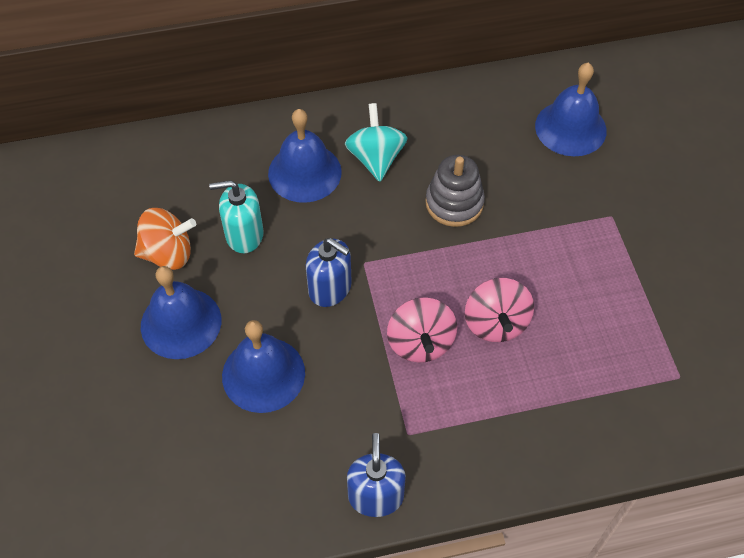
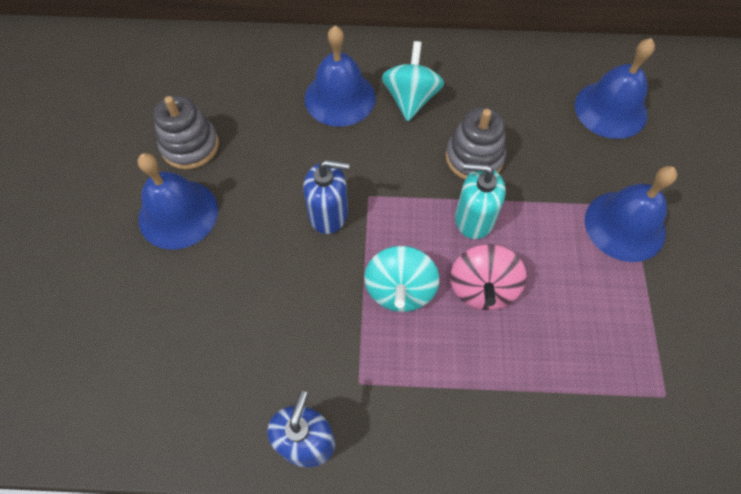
camera: 15 degrees right, 5 degrees up
(168, 253) = (190, 146): orange spinning top -> grey stacking toy
(244, 235) = (265, 143): turquoise soap dispenser -> turquoise soap dispenser (474, 218)
(263, 374) = (237, 283): blue bell -> blue bell (625, 225)
(330, 288) = (328, 213): blue soap dispenser -> blue soap dispenser turned 45 degrees counterclockwise
(420, 343) = (400, 290): pink spinning top -> turquoise spinning top

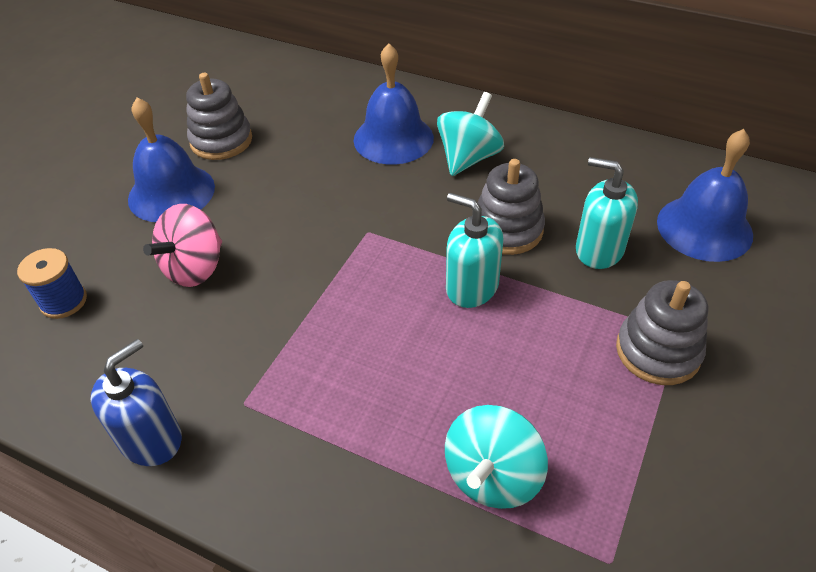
camera: 25 degrees right, 15 degrees down
(151, 353) = (63, 301): none -> blue spool
(328, 213) = (315, 235): blue soap dispenser -> none
(400, 290) = (345, 329): turquoise spinning top -> turquoise spinning top (492, 476)
(482, 288) = (439, 358): pink spinning top -> pink spinning top (194, 268)
(548, 153) = (599, 250): none -> turquoise soap dispenser
(625, 225) = (658, 351): blue bell -> grey stacking toy

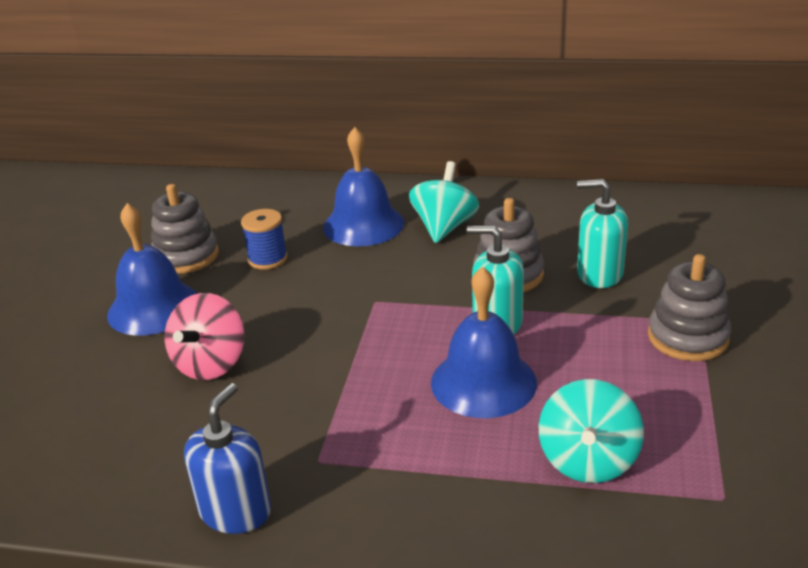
camera: 15 degrees left, 15 degrees down
(63, 301) = (79, 419): blue spool -> blue spool (267, 259)
(704, 228) = (683, 241): blue bell -> blue bell (483, 382)

